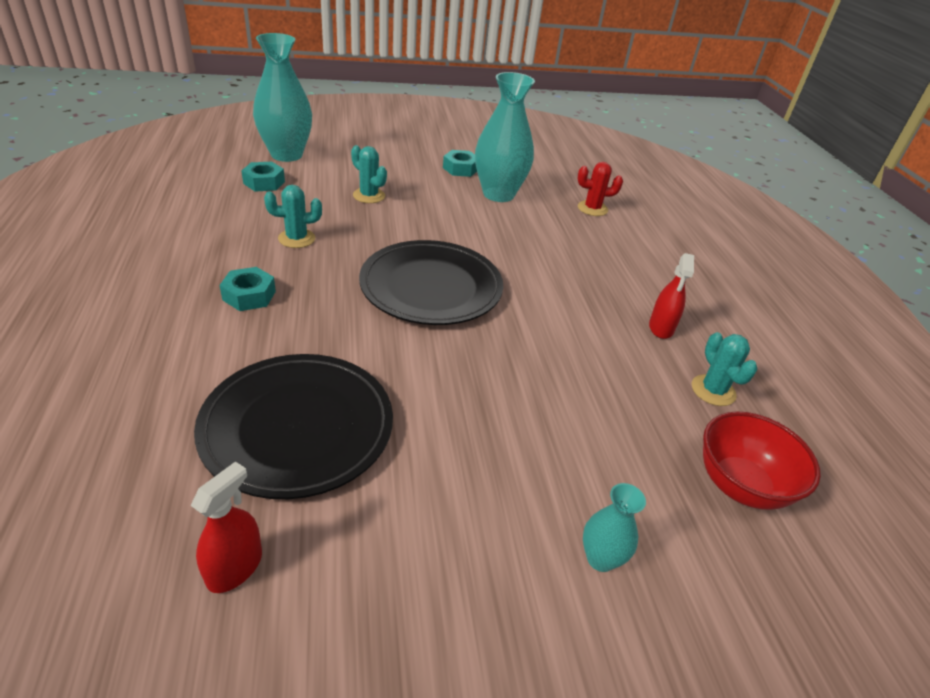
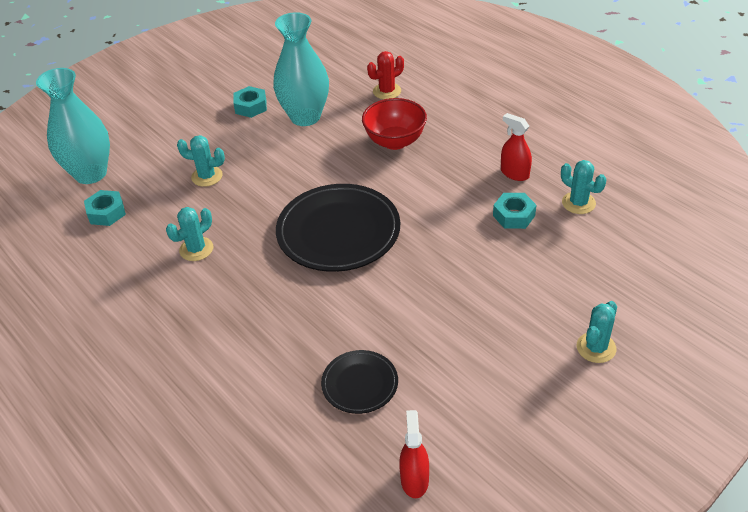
camera: 25 degrees left, 5 degrees up
(249, 295) = (218, 316): turquoise nut -> turquoise nut (514, 215)
(297, 427) = (360, 384): black plate -> black plate, size x0.53
(600, 558) = (596, 348): turquoise vase -> turquoise cactus
(661, 328) = (514, 173): red spray bottle -> red spray bottle turned 150 degrees clockwise
(740, 485) = (635, 258): red bowl -> red bowl (395, 141)

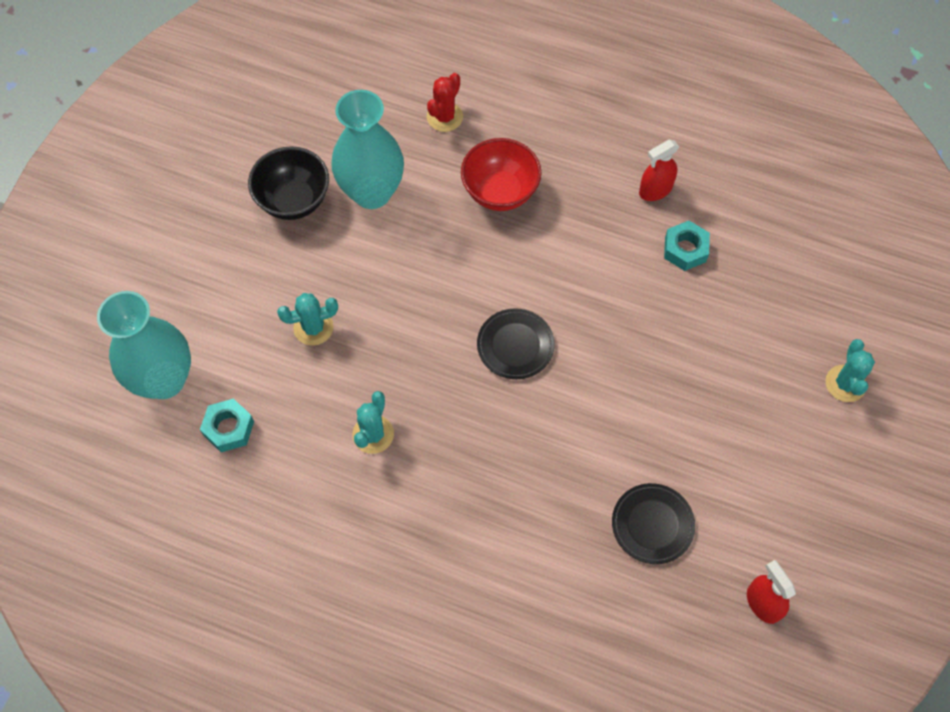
camera: 30 degrees left, 20 degrees up
(251, 106) = (294, 200): turquoise nut -> black bowl
(338, 231) = (515, 345): black plate -> black plate, size x0.53
(514, 173) = (655, 190): red spray bottle -> red spray bottle turned 45 degrees counterclockwise
(578, 203) = (740, 206): turquoise cactus -> none

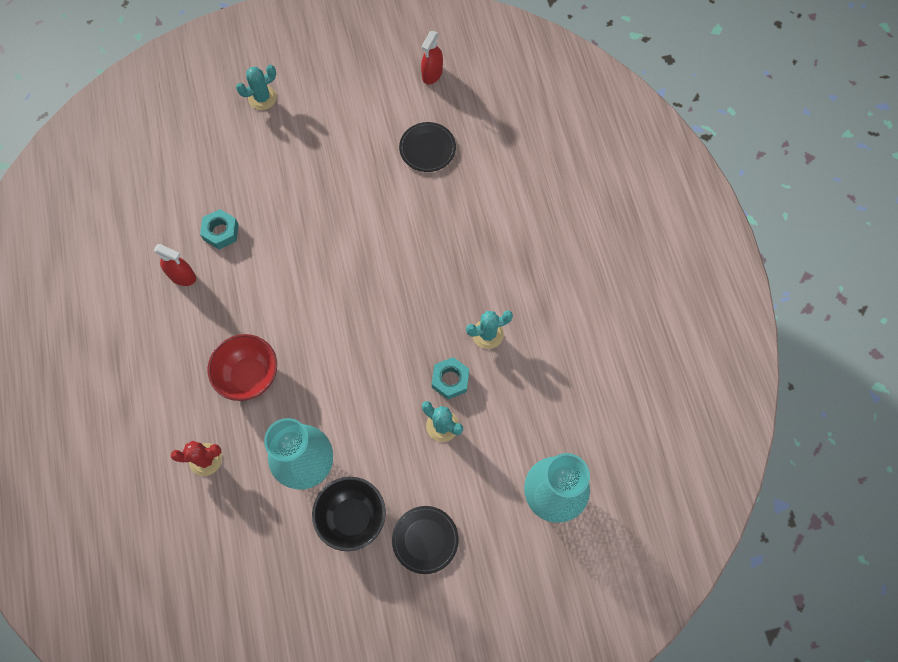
camera: 125 degrees left, 5 degrees up
(229, 428) = (551, 426): turquoise nut -> turquoise nut (450, 380)
(515, 345) = (364, 290): black plate -> black plate (425, 540)

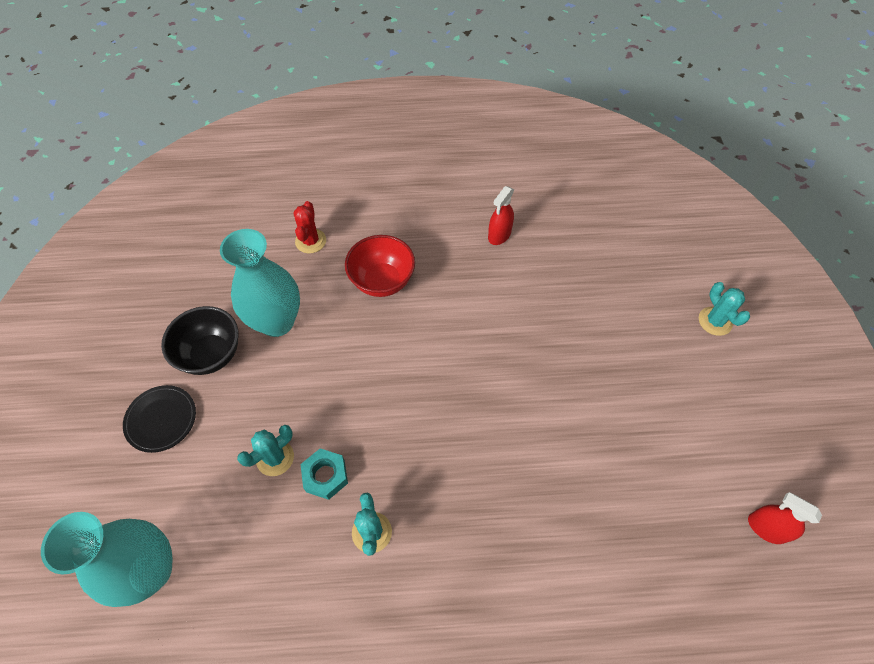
camera: 100 degrees right, 10 degrees down
(221, 232) = (545, 269): turquoise nut -> none
(427, 148) = (644, 501): black plate -> none

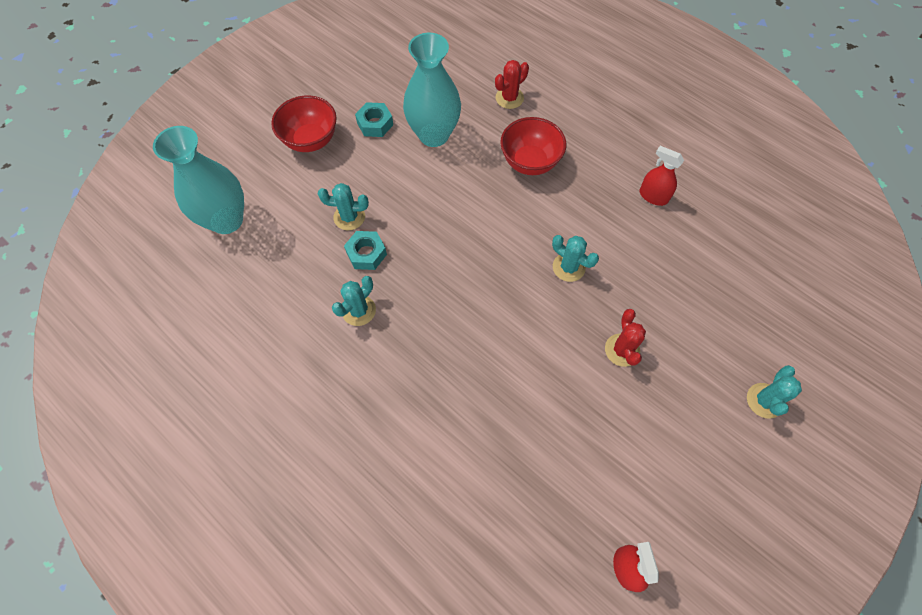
camera: 45 degrees right, 5 degrees up
(161, 419) = (311, 140): black plate -> red bowl
(211, 354) = (375, 124): black bowl -> turquoise nut
(498, 340) = (568, 267): none -> turquoise cactus
(499, 235) = (653, 196): red spray bottle -> red spray bottle turned 45 degrees clockwise
(598, 370) = (622, 350): none -> red cactus

